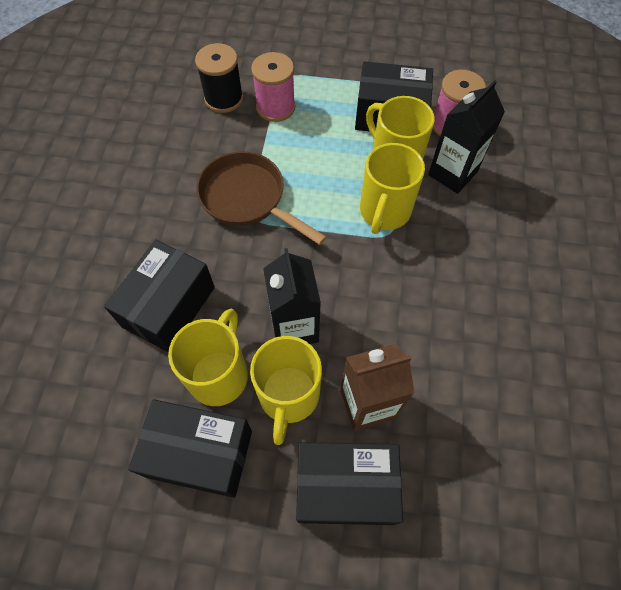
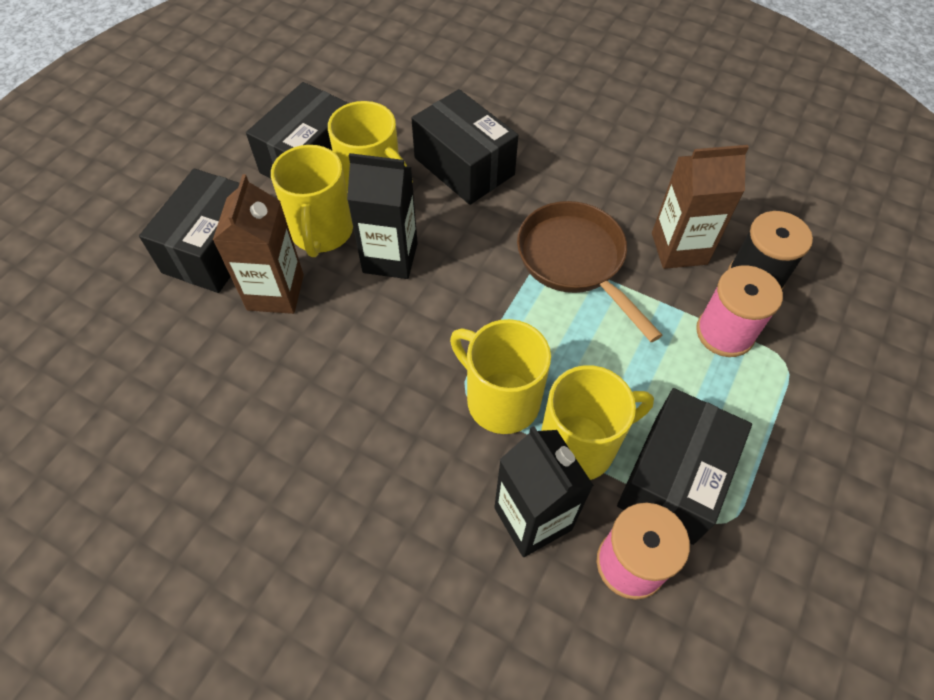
camera: 110 degrees right, 5 degrees down
(212, 141) = (679, 248): none -> brown carton
(248, 199) = (575, 261): brown pan -> brown pan turned 90 degrees counterclockwise
(288, 396) = (321, 232): yellow mug -> yellow mug turned 120 degrees counterclockwise

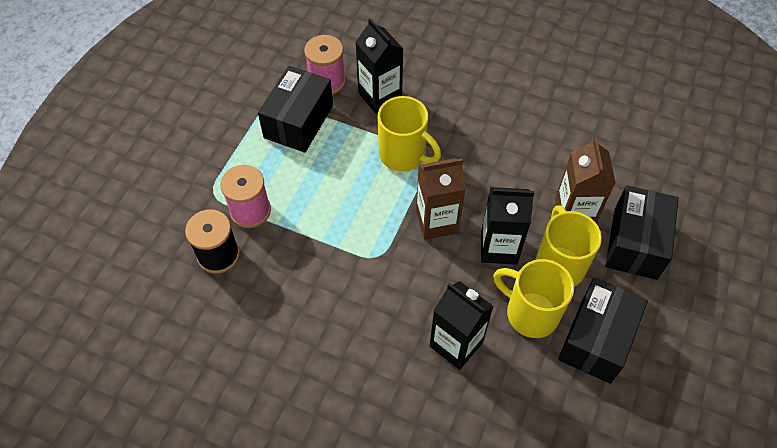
camera: 175 degrees right, 0 degrees up
(464, 166) = (456, 344): black box -> black carton
(575, 261) = (355, 257): brown pan -> none
(580, 445) = (353, 134): yellow mug -> none
(679, 248) = (273, 276): brown carton -> brown carton (436, 221)

